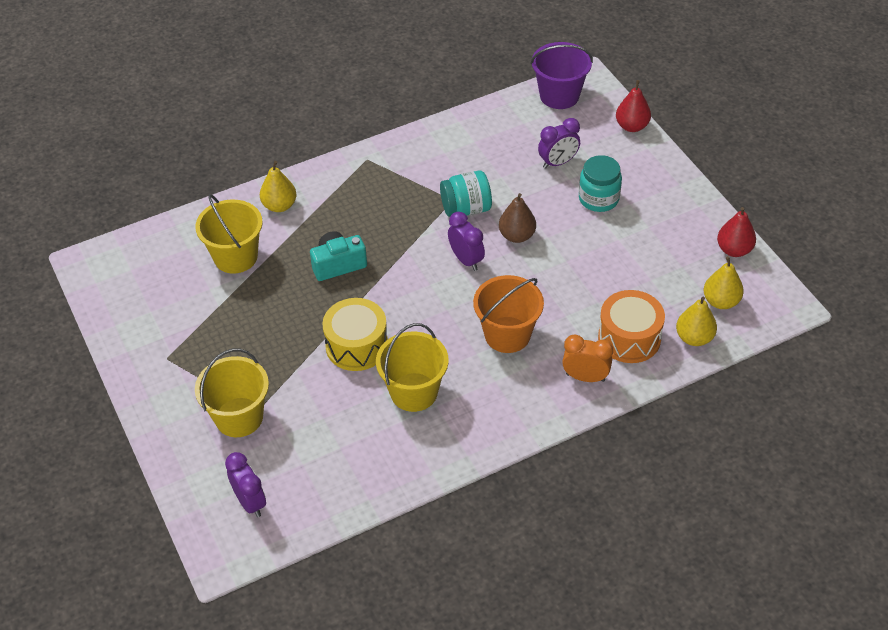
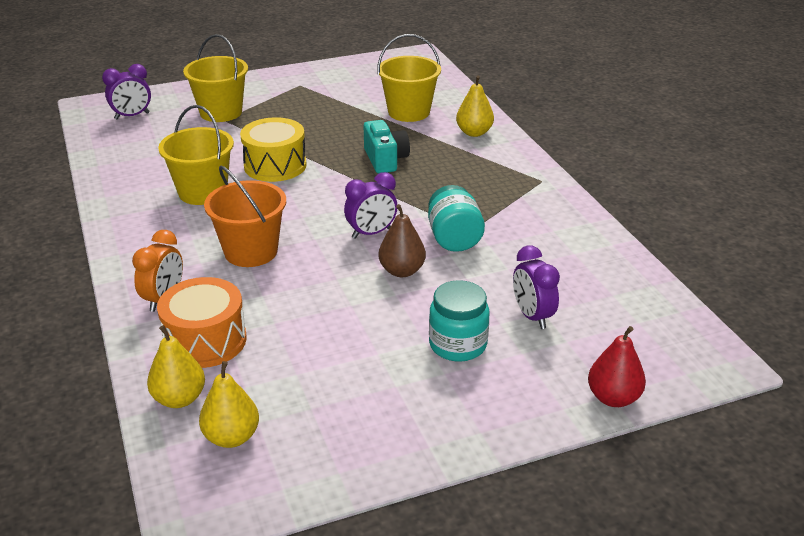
camera: 95 degrees right, 15 degrees down
(559, 95) = (676, 332): purple bucket -> none
(734, 250) = (327, 471): red pear -> none

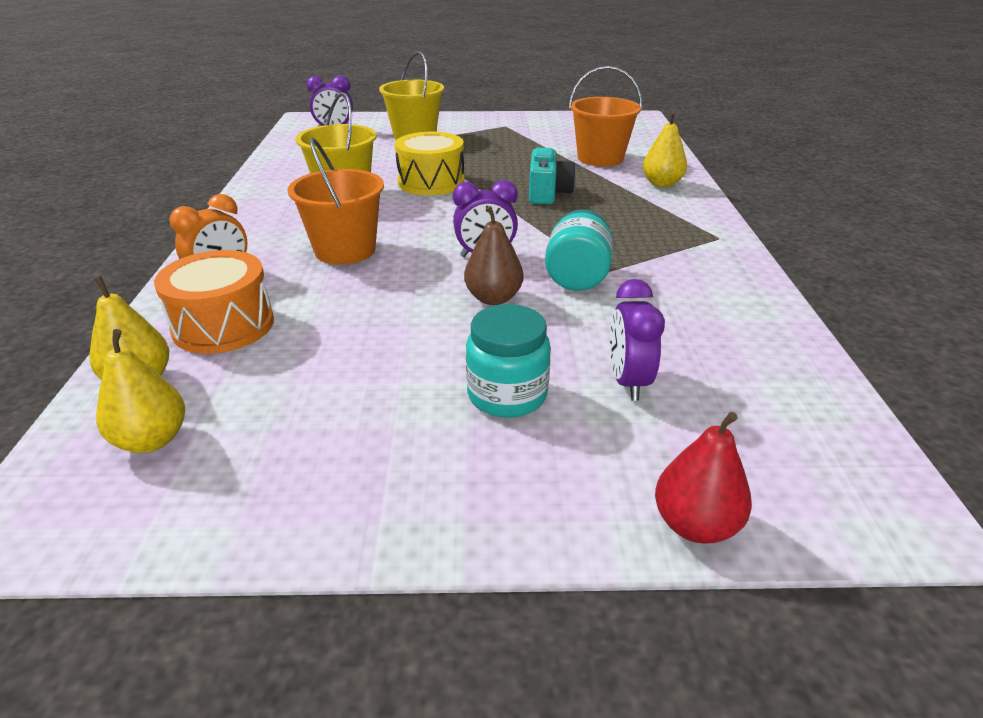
camera: 20 degrees right, 0 degrees up
(409, 112) = (600, 158): yellow bucket -> orange bucket

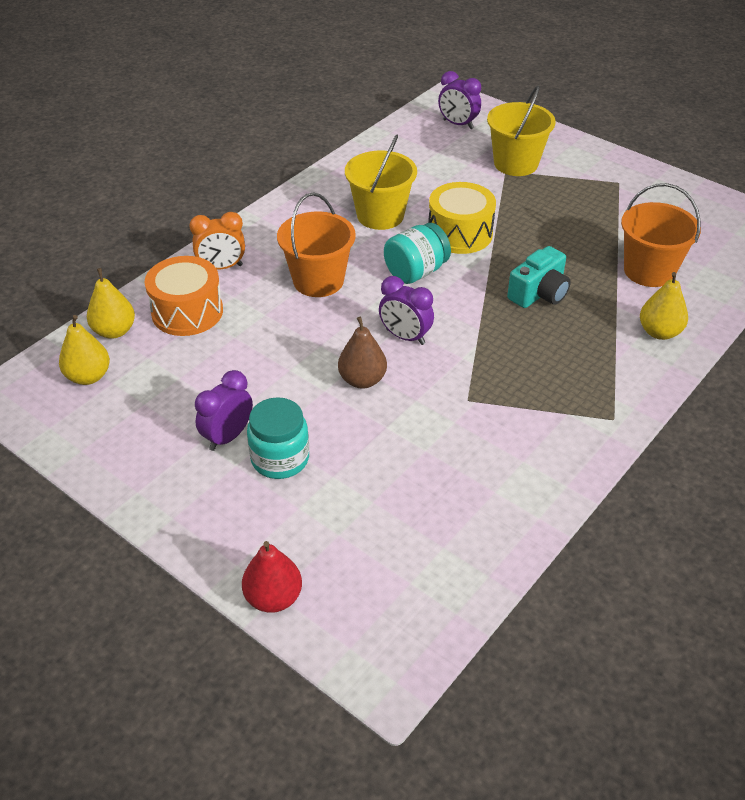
camera: 40 degrees right, 10 degrees up
(577, 277) = (443, 394): turquoise jar -> turquoise jar (416, 272)
(628, 382) = (359, 495): purple clock -> purple clock (228, 437)

